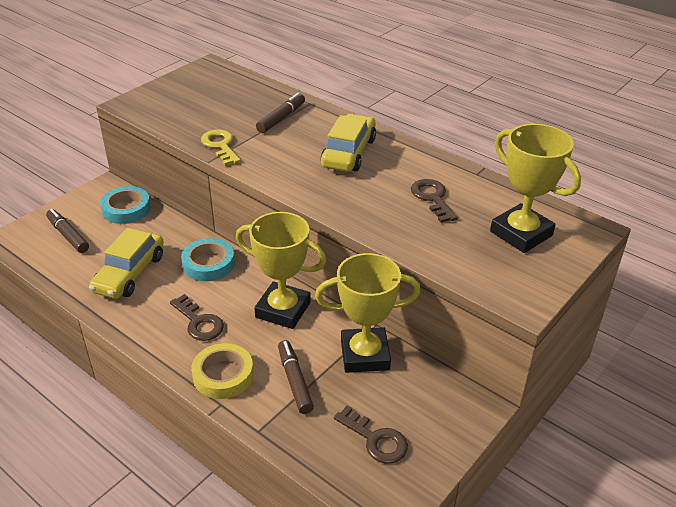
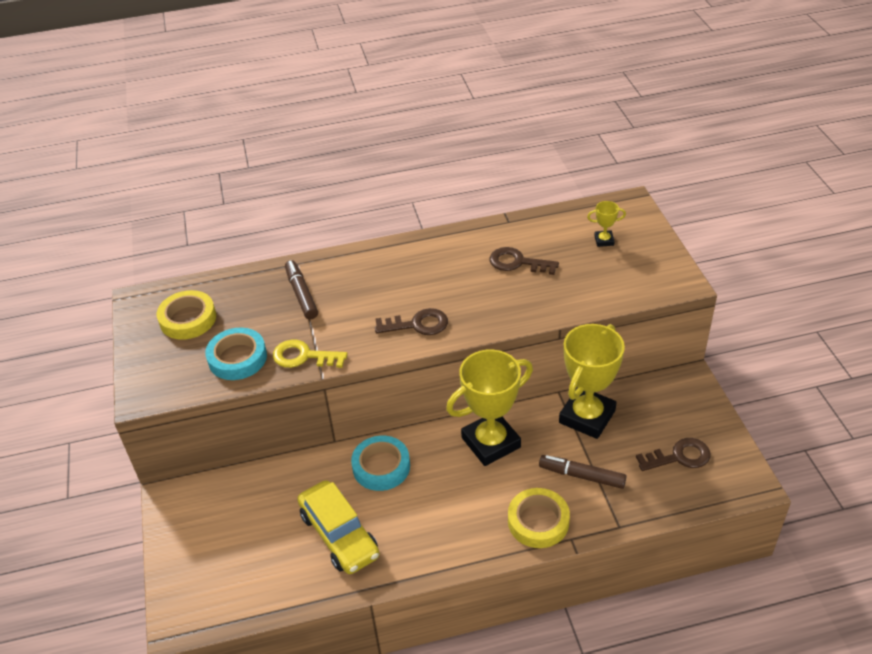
camera: 50 degrees left, 5 degrees up
(68, 235) = (226, 564): brown marker -> none
(126, 209) = (230, 496): turquoise tape -> turquoise tape (237, 358)
(199, 322) = (457, 509): brown key -> brown key (417, 324)
(210, 88) = (188, 319): none -> yellow tape
(349, 153) = (404, 278): yellow car -> none
(521, 233) = (604, 240): yellow trophy -> yellow trophy, size x0.42

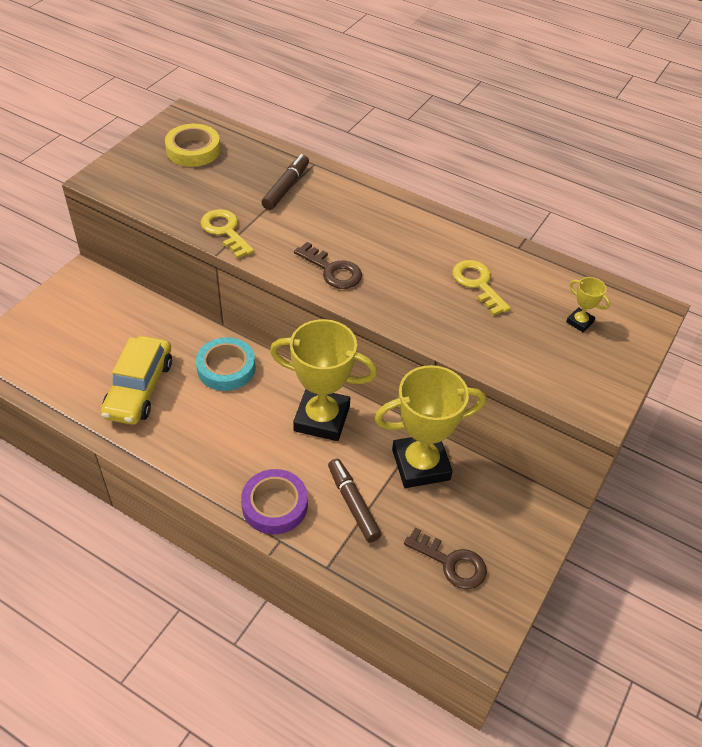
camera: 40 degrees right, 5 degrees up
(237, 358) = (184, 199): turquoise tape -> none
(517, 262) = (477, 284): brown key -> yellow key
(538, 521) = (274, 505): yellow tape -> purple tape

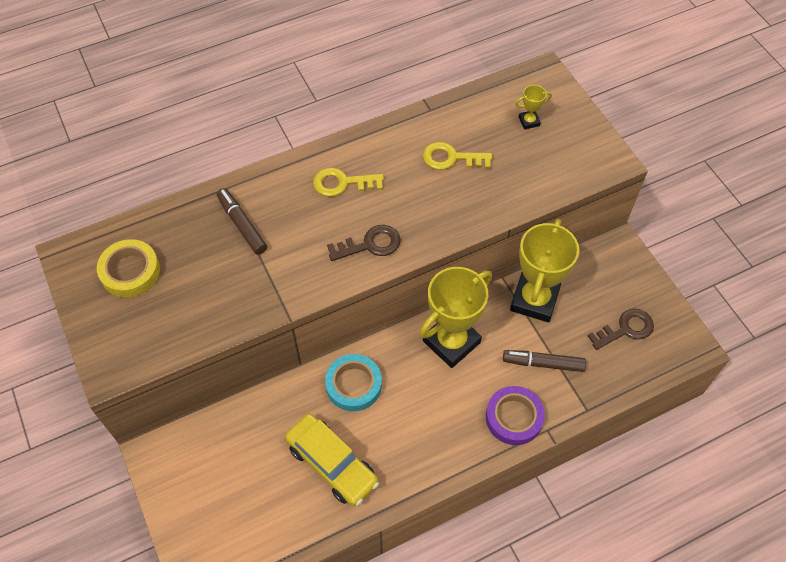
camera: 55 degrees left, 10 degrees up
(225, 231) = (265, 298): yellow key -> yellow key (342, 183)

